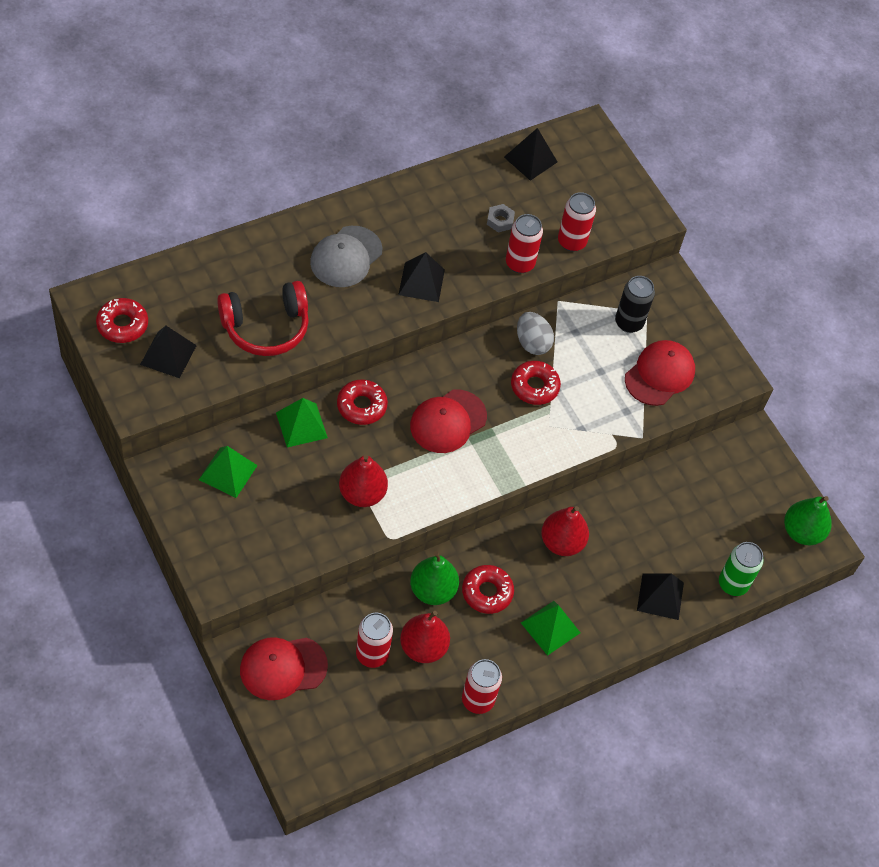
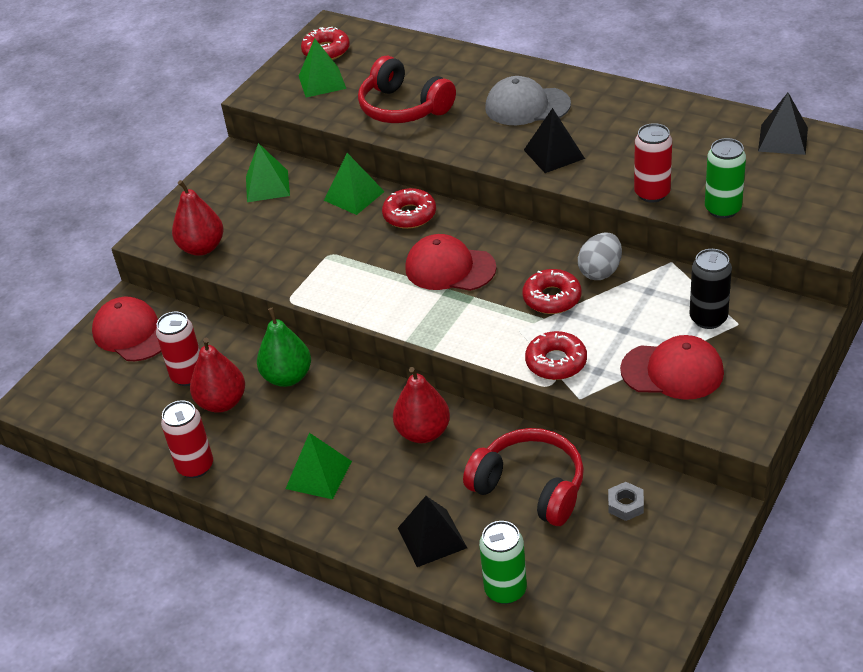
camera: 70 degrees right, 15 degrees down
(168, 355) = (322, 82): black pyramid -> green pyramid
(362, 494) = (319, 261): red pear -> red pear (202, 248)
(487, 592) = (318, 412): red donut -> red donut (556, 362)
(500, 221) = (684, 159): grey nut -> grey nut (625, 505)
(571, 242) = (722, 209): red can -> green can
(660, 516) = (530, 487): none -> red headphones
(802, 532) = (637, 617): green pear -> none

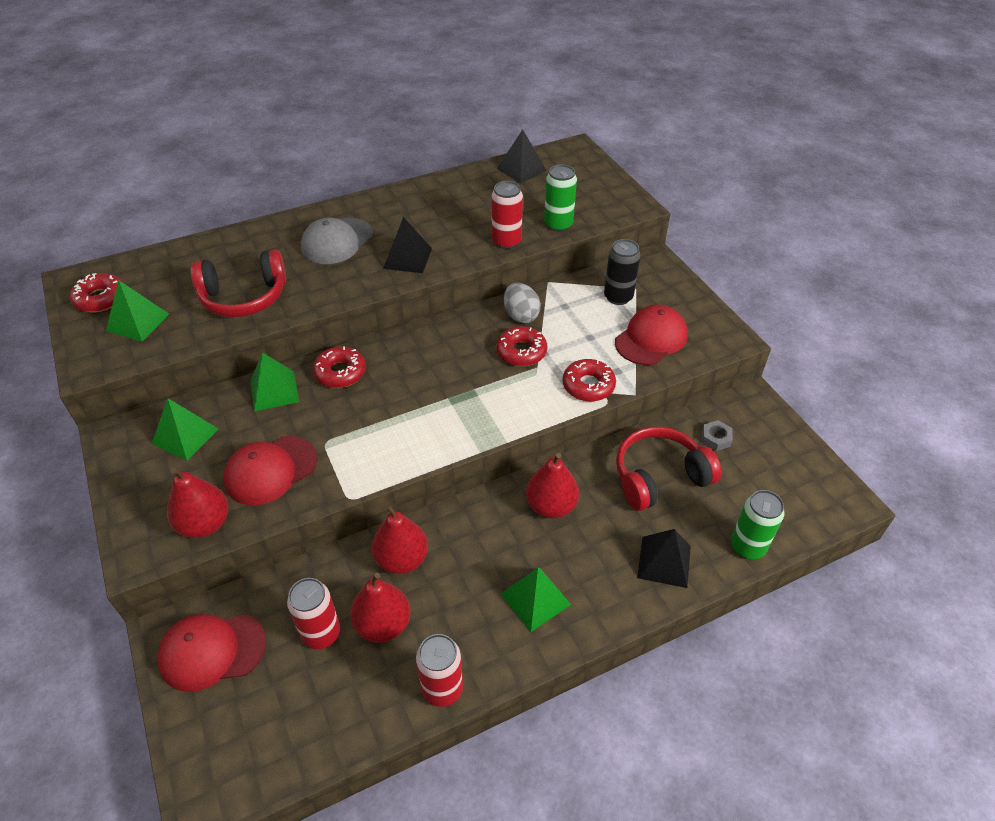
camera: 60 degrees left, 5 degrees up
(287, 377) = (402, 559): green pear -> red pear
(450, 268) = (428, 384): red cap -> red cap (270, 470)

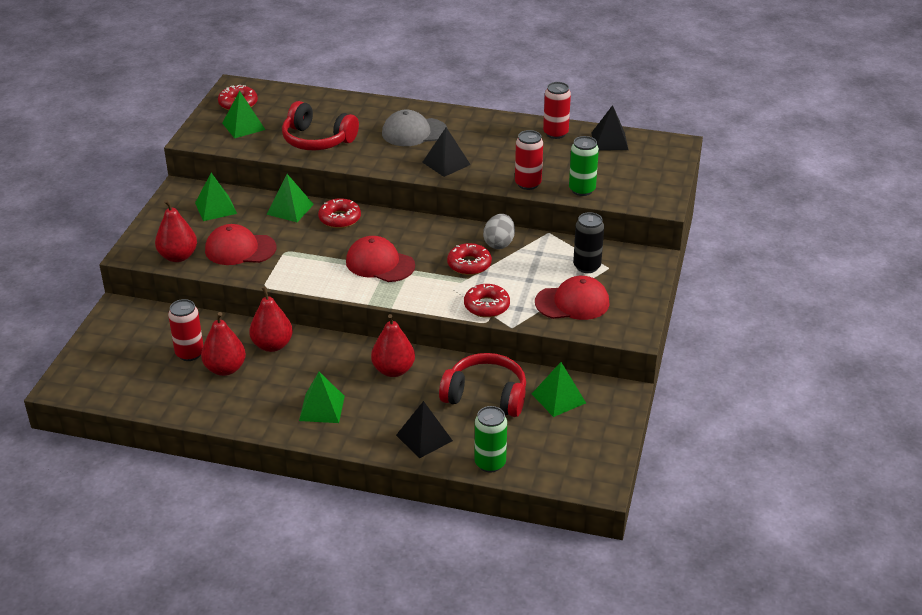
camera: 40 degrees right, 10 degrees down
(212, 651) = (130, 329): red cap -> red cap (380, 263)
(442, 688) = (220, 415): red can -> red can (555, 133)
(716, 438) = (558, 398): grey nut -> green pyramid

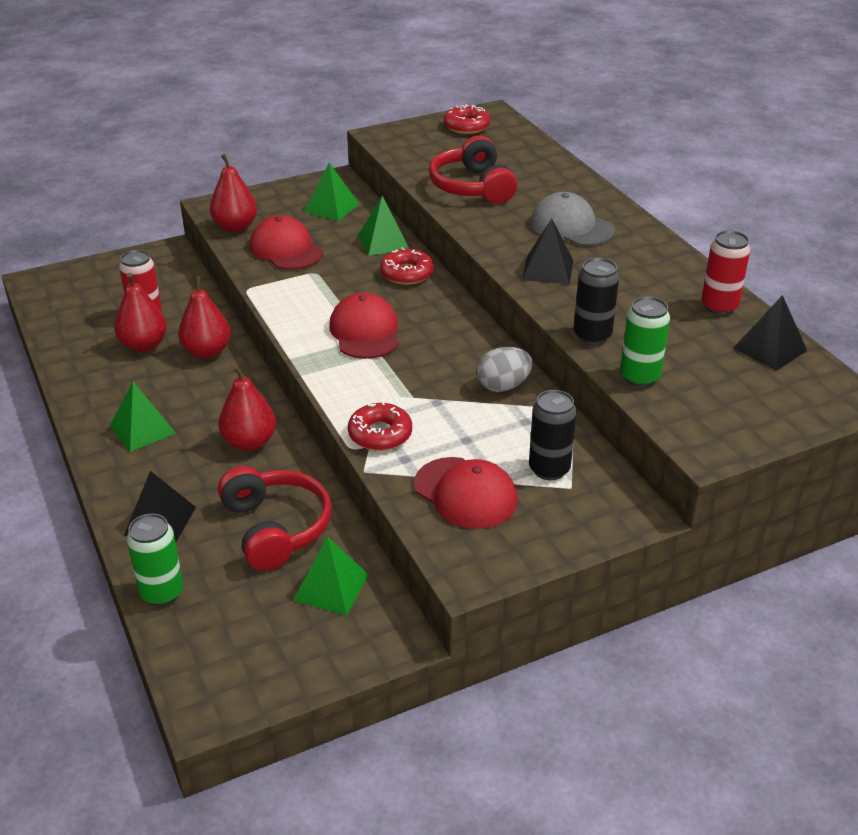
camera: 50 degrees right, 0 degrees up
(243, 126) = (435, 145): green pyramid -> none
(469, 264) = (438, 386): red donut -> none
(528, 184) = (592, 336): red can -> black can

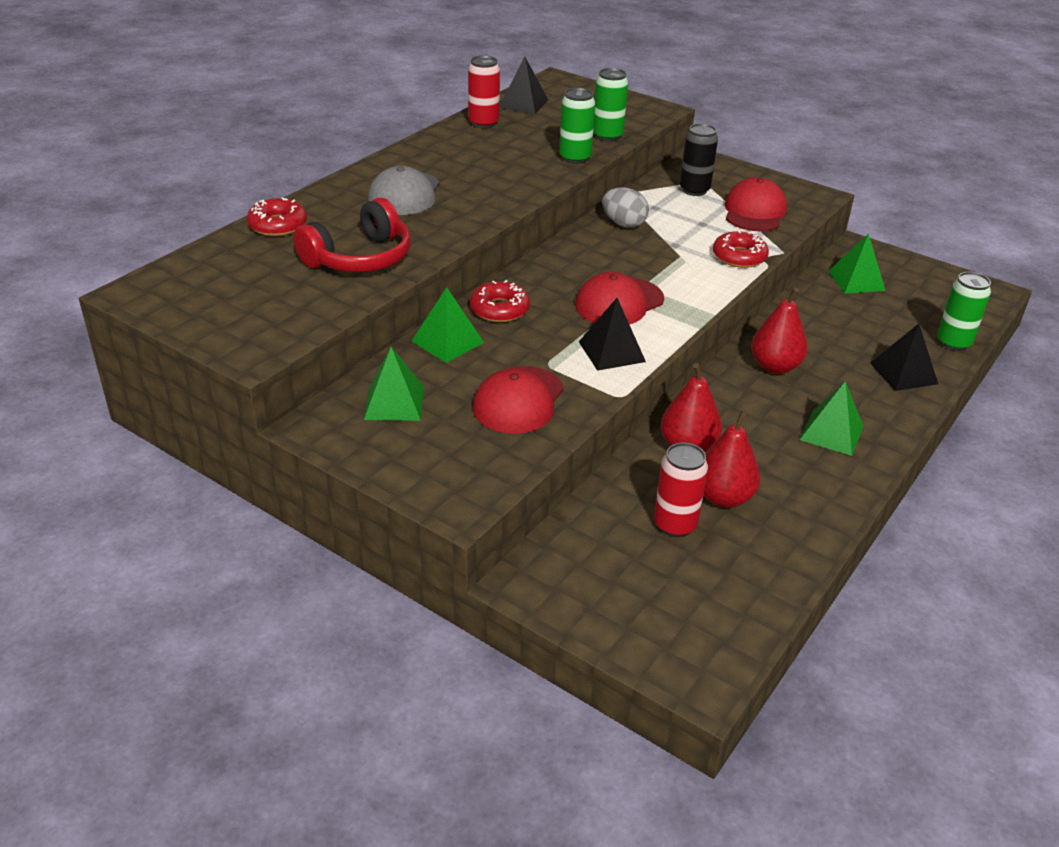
camera: 120 degrees left, 0 degrees up
(235, 227) = (500, 460): red pear -> none
(276, 528) = (840, 319): red headphones -> none
(466, 126) = (190, 299): red donut -> red donut (278, 225)
(548, 269) = (494, 190): black pyramid -> black pyramid (611, 351)
(592, 336) = (575, 158): black can -> green can

